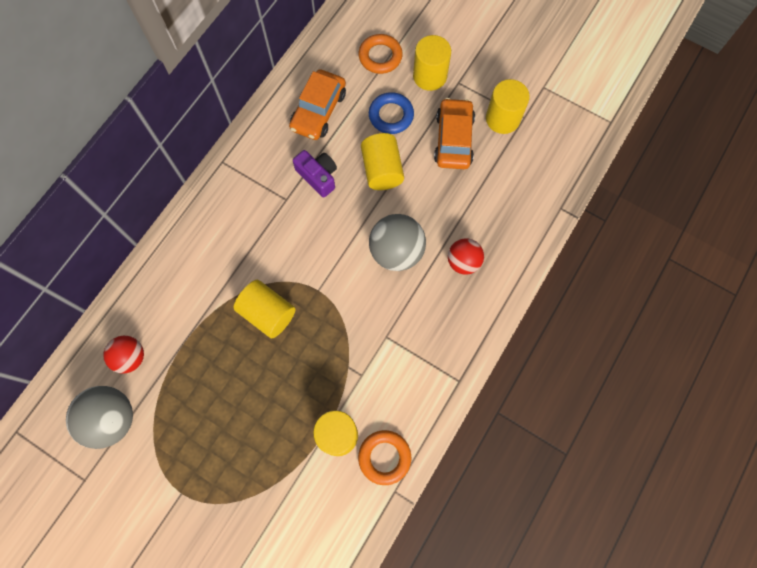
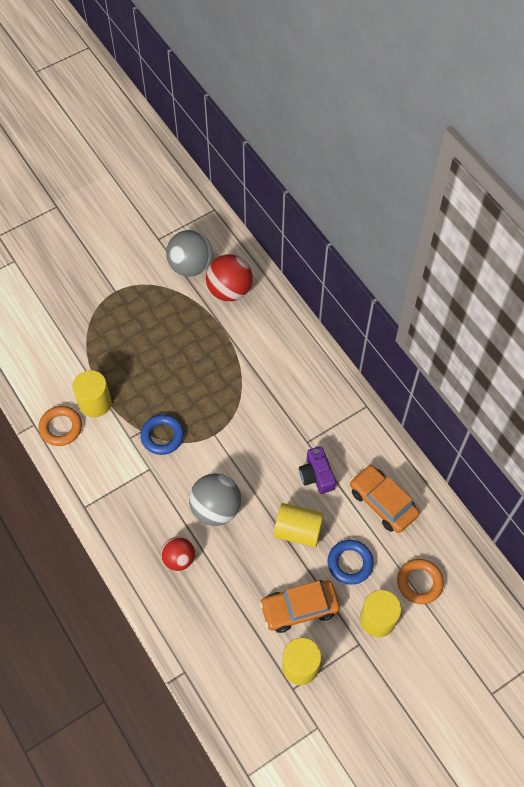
camera: 115 degrees right, 10 degrees down
(130, 357) = (229, 290): red ball -> red ball, size x1.57
(267, 313) = (214, 391): yellow cylinder -> none
(318, 176) = (316, 475): purple camera -> purple camera turned 90 degrees clockwise
(344, 341) = (162, 436): none -> blue ring
(453, 139) = (299, 608): orange car -> orange car turned 135 degrees clockwise

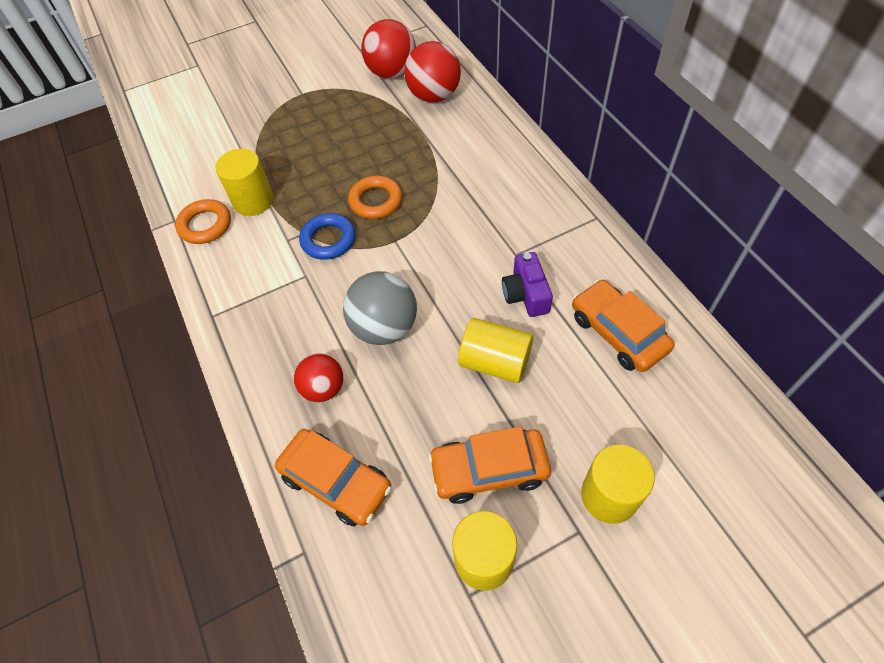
camera: 10 degrees right, 5 degrees down
(190, 266) = (392, 73): grey ball -> red ball
(198, 624) = (336, 481): none -> orange car
(350, 563) = (568, 411): blue ring -> none
(419, 582) = (674, 446): orange ring -> orange ring (375, 201)

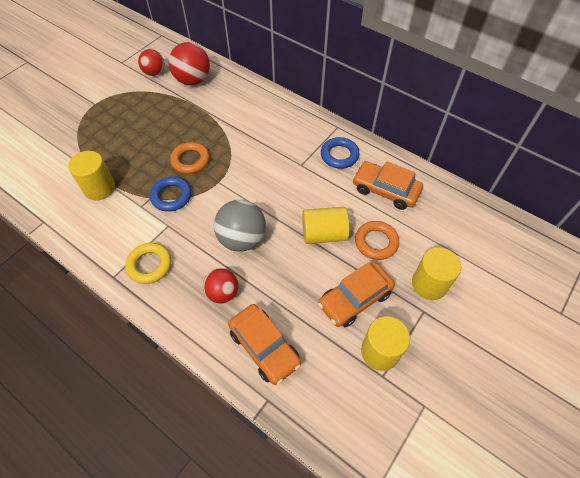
camera: 30 degrees left, 0 degrees up
(205, 225) = (71, 217): orange ring -> orange ring (376, 242)
(258, 317) = (149, 265): none -> yellow ring
(336, 481) = (264, 347): orange car -> orange car turned 45 degrees clockwise
(392, 73) = (154, 73): red ball -> red ball, size x0.64
(526, 294) = (320, 187): purple camera -> none
(577, 259) = (339, 155): none -> blue ring

